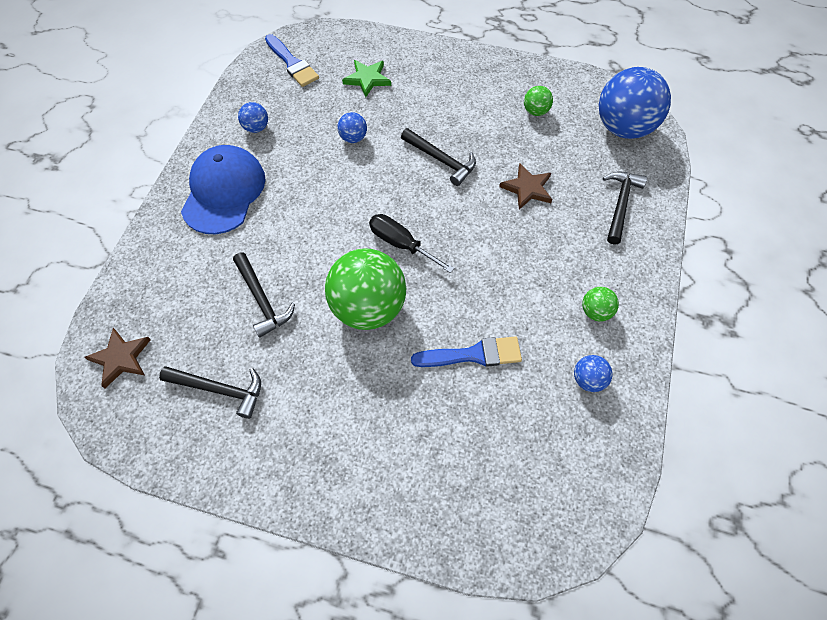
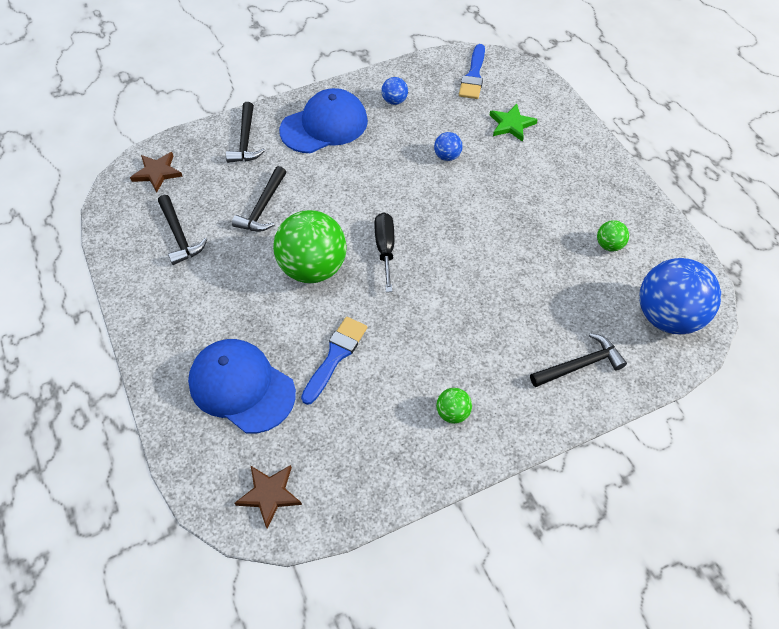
camera: 50 degrees right, 5 degrees down
(439, 450) = (241, 387): none -> blue cap
(441, 160) = (487, 220): black hammer -> black hammer (246, 140)
(473, 354) = (335, 356): blue brush -> blue brush turned 105 degrees counterclockwise
(527, 188) = (523, 291): brown star -> brown star (269, 494)
(588, 380) = (385, 446): blue ball -> none

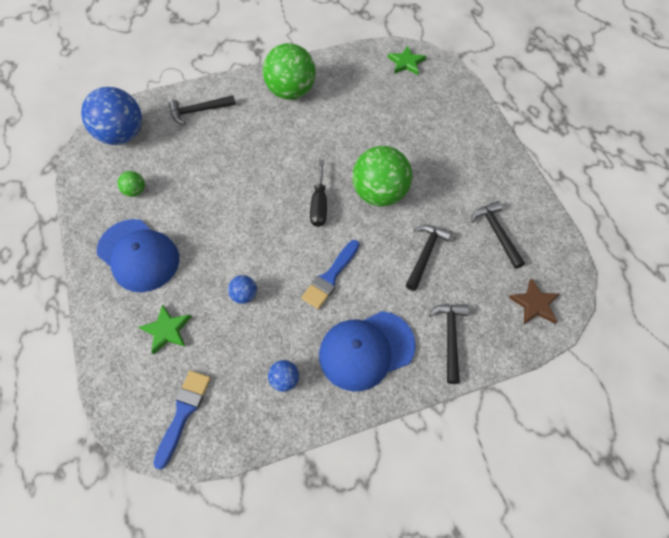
camera: 175 degrees left, 5 degrees up
(241, 387) = (428, 117): blue cap -> blue cap (138, 255)
(269, 494) = (406, 63): brown star -> green star
(335, 356) = (364, 130): blue brush -> blue brush (330, 277)
(453, 413) = (291, 92): green ball -> green ball, size x2.26

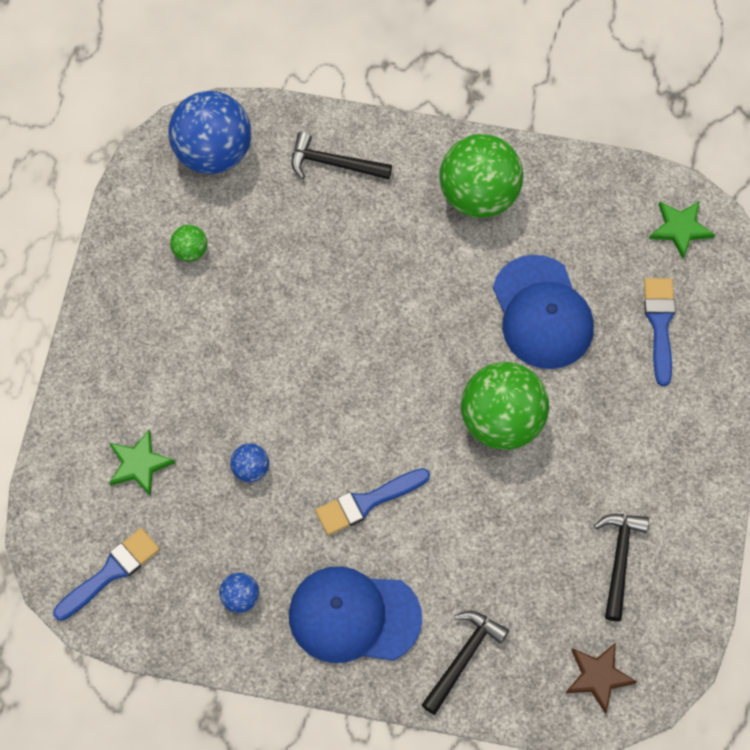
camera: 30 degrees right, 5 degrees up
(138, 255) = (152, 347): blue cap -> blue cap (542, 313)
(319, 204) = (413, 395): black screwdriver -> none
(425, 254) = (505, 537): black hammer -> none
(429, 108) = (660, 324): none -> blue brush

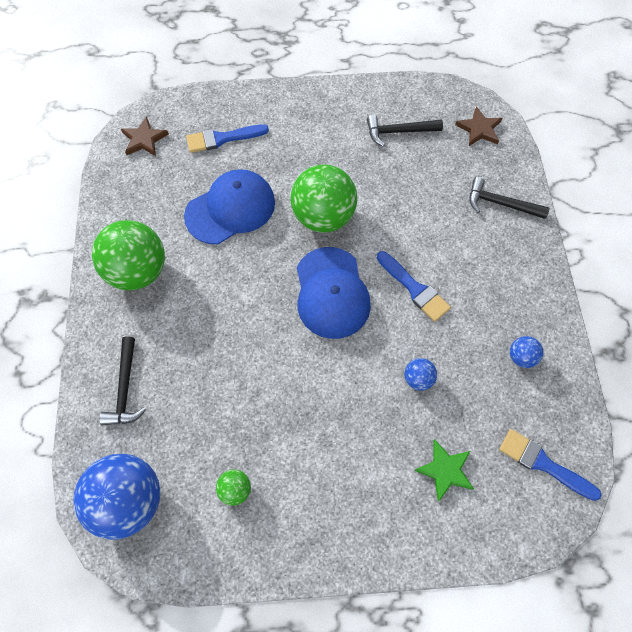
camera: 105 degrees left, 0 degrees up
(354, 616) = (501, 276): blue cap -> blue cap (331, 293)
(680, 229) = (144, 139): green star -> brown star

